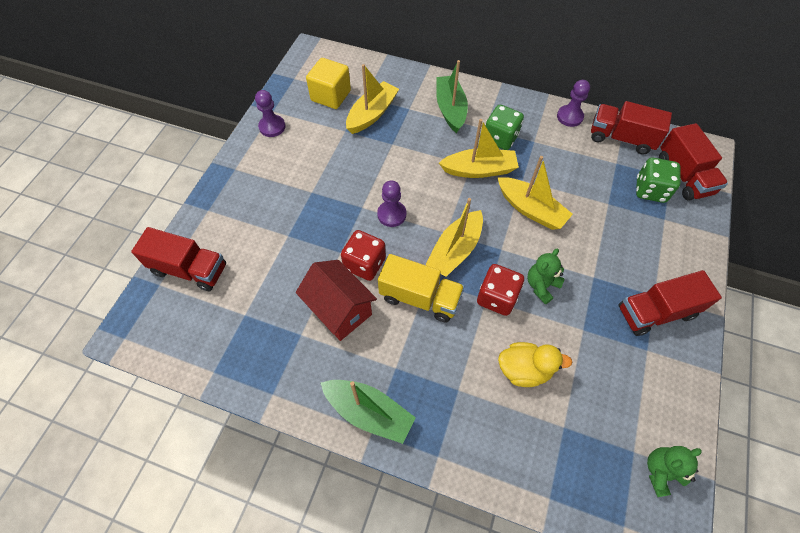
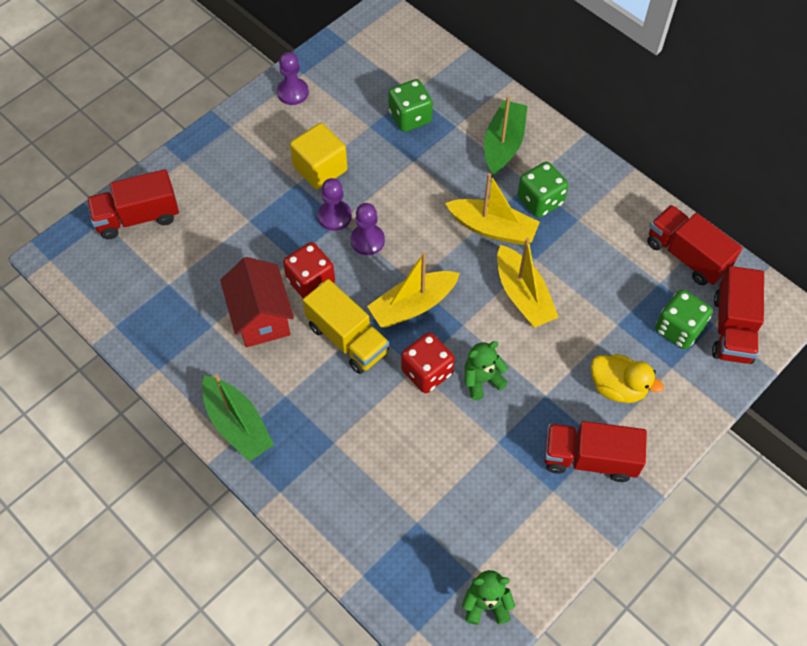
camera: 25 degrees right, 0 degrees up
(190, 269) = (138, 217): red truck -> red truck turned 120 degrees clockwise
(331, 96) = (376, 78): yellow cube -> yellow cube (320, 168)
(372, 114) = (410, 117): yellow boat -> green dice
(524, 370) = (411, 453): yellow duck -> yellow duck (617, 387)
(569, 117) = (641, 206): purple pawn -> purple pawn (334, 216)

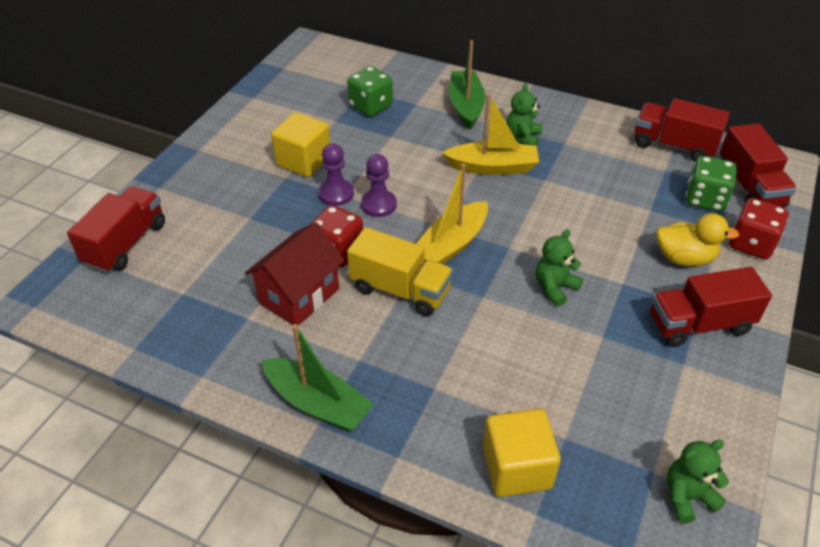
camera: 20 degrees left, 15 degrees down
(138, 217) = (126, 244): red truck -> red truck turned 150 degrees clockwise
(261, 317) = (299, 296): red house -> red house turned 75 degrees clockwise
(293, 92) = (249, 112): purple pawn -> none
(366, 533) = (517, 468): none -> yellow cube
(427, 372) = (496, 296): red dice -> red dice (751, 244)
(523, 295) = (551, 210): yellow boat -> none
(540, 201) = (523, 137): green dice -> green teddy bear

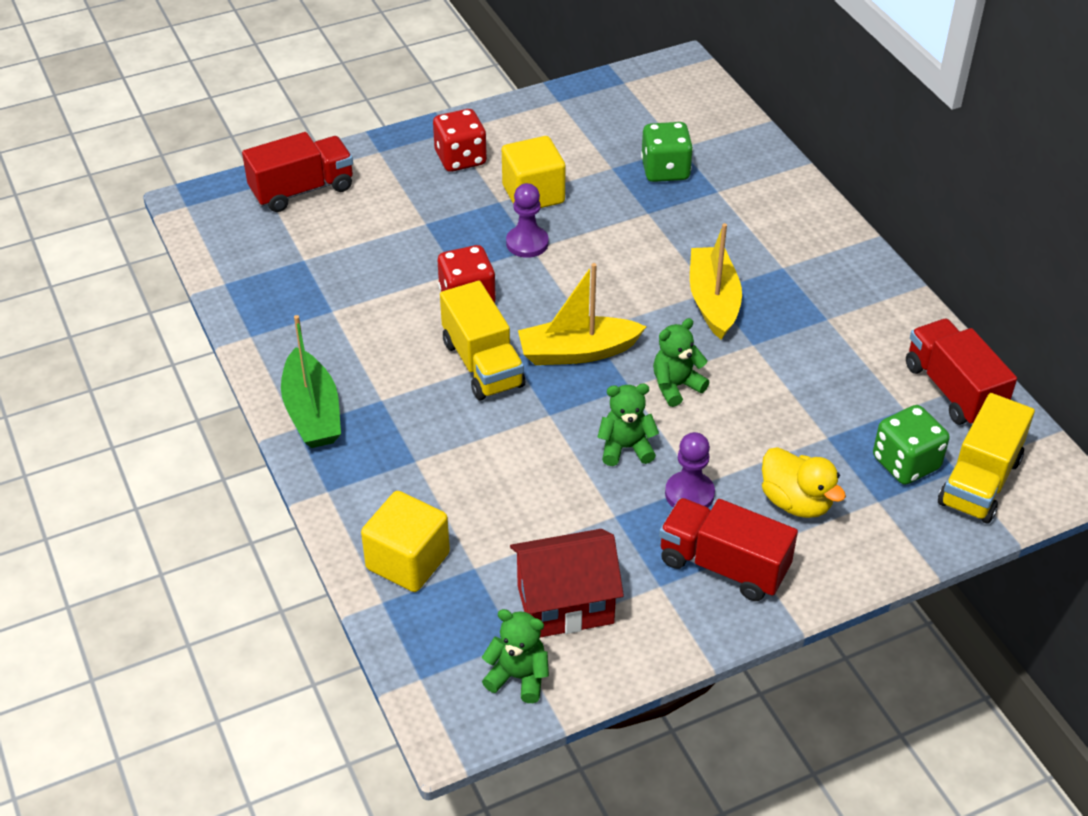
camera: 40 degrees right, 0 degrees up
(299, 296) = (392, 317): red house -> red house (565, 604)
(378, 205) = (554, 276): purple pawn -> purple pawn (689, 494)
(466, 106) = (768, 222): green boat -> none
(492, 167) = (713, 301): yellow boat -> yellow boat turned 135 degrees counterclockwise
(523, 137) = (787, 288): green teddy bear -> green teddy bear (676, 386)
(749, 187) = (979, 481): red truck -> yellow truck
(751, 244) = (891, 534): red dice -> red dice (460, 158)

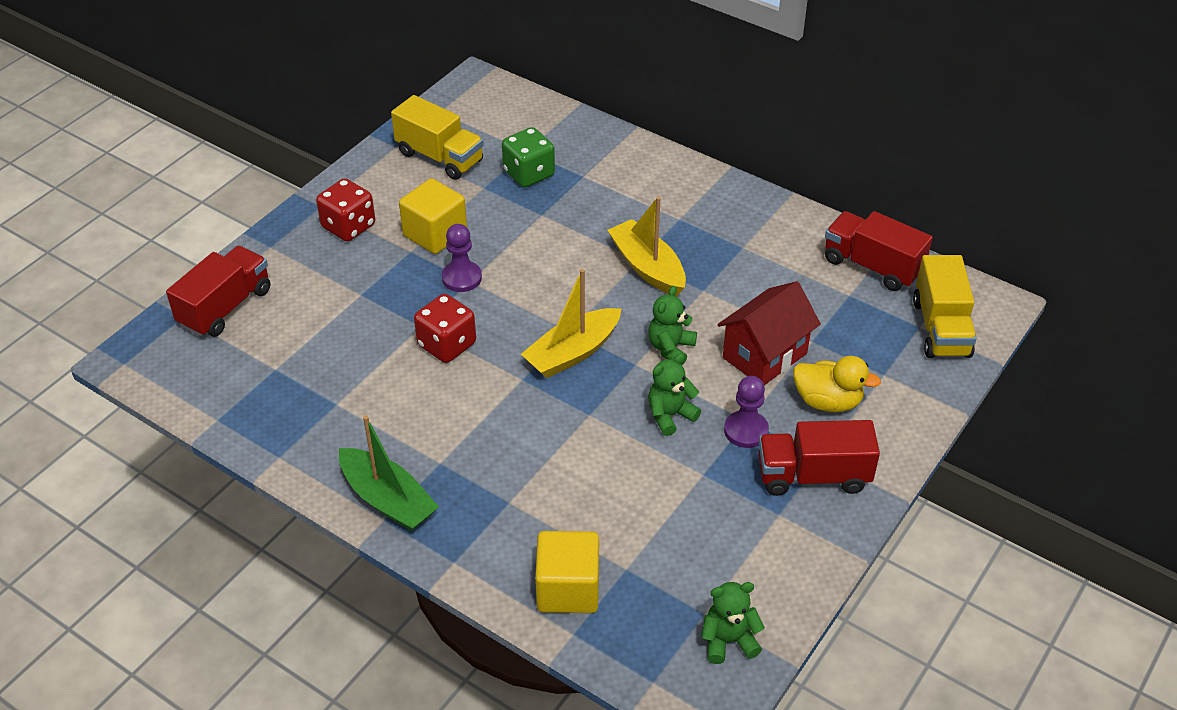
camera: 30 degrees left, 0 degrees up
(482, 364) = (502, 395): yellow truck -> yellow truck (440, 157)
(565, 604) = (719, 564): red house -> red house (764, 355)
(906, 463) = (881, 336): green dice -> none

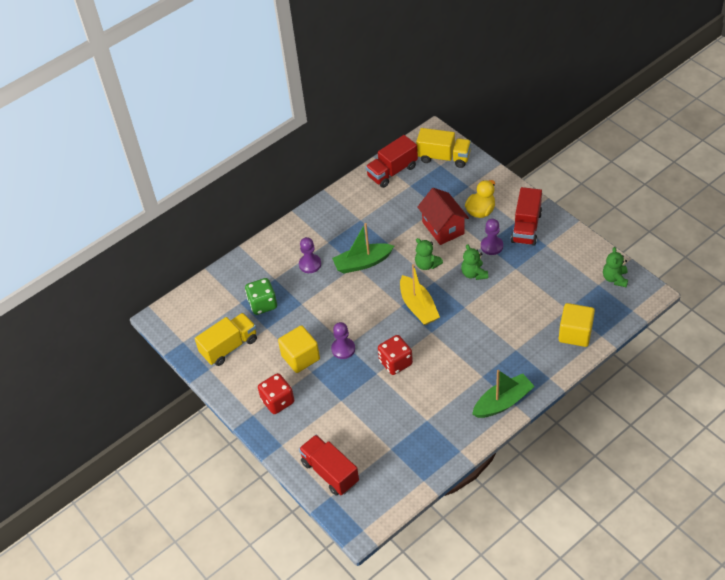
camera: 70 degrees left, 5 degrees up
(624, 208) = (310, 264): none -> purple pawn
(647, 267) = (362, 263): yellow boat -> green boat

